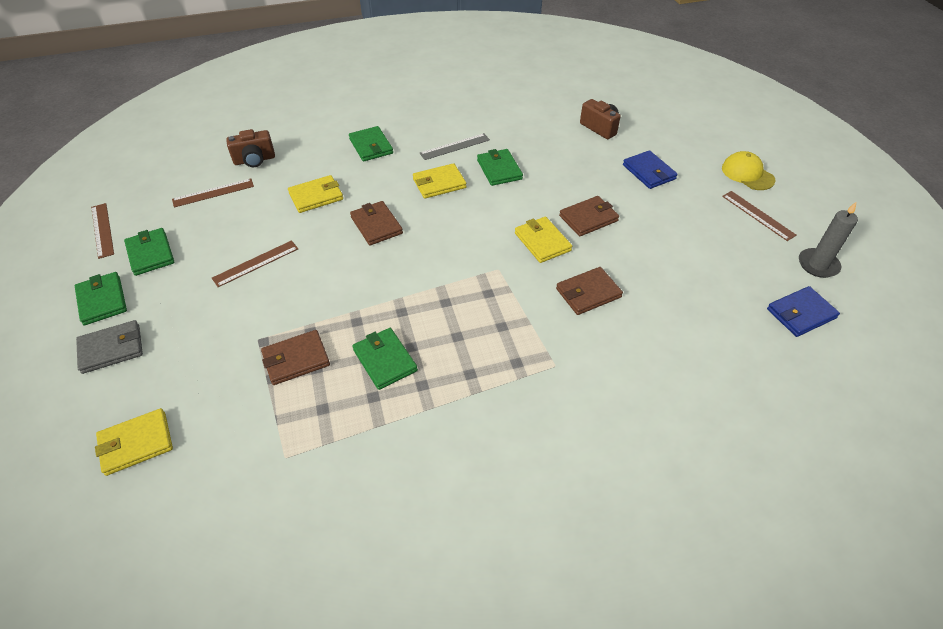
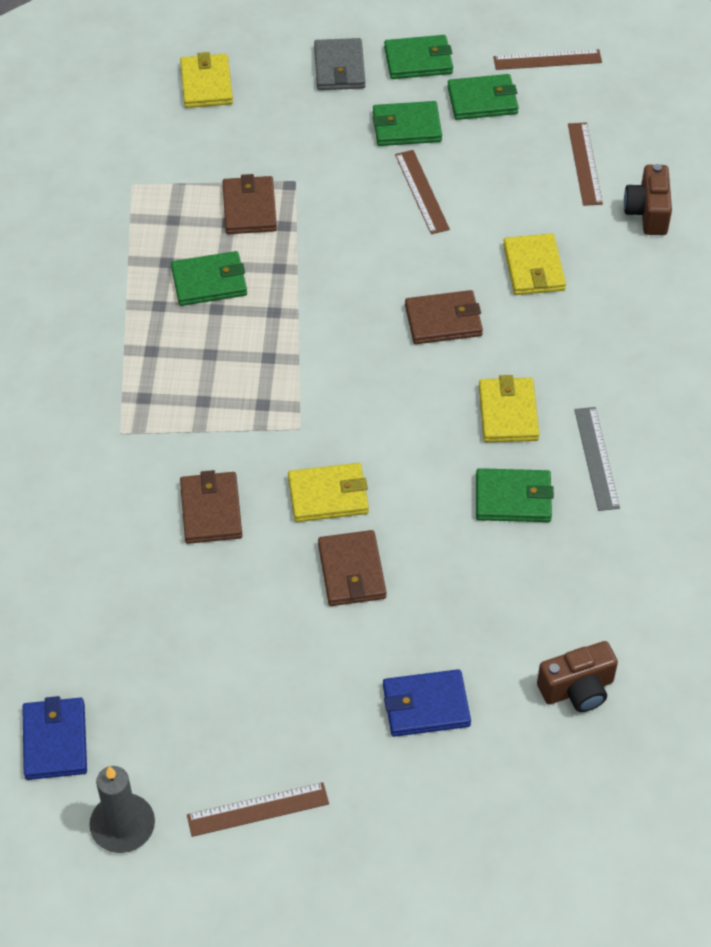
camera: 110 degrees right, 5 degrees up
(371, 146) = (635, 352): green wallet -> green wallet (406, 127)
(747, 174) = (361, 858): yellow cap -> none

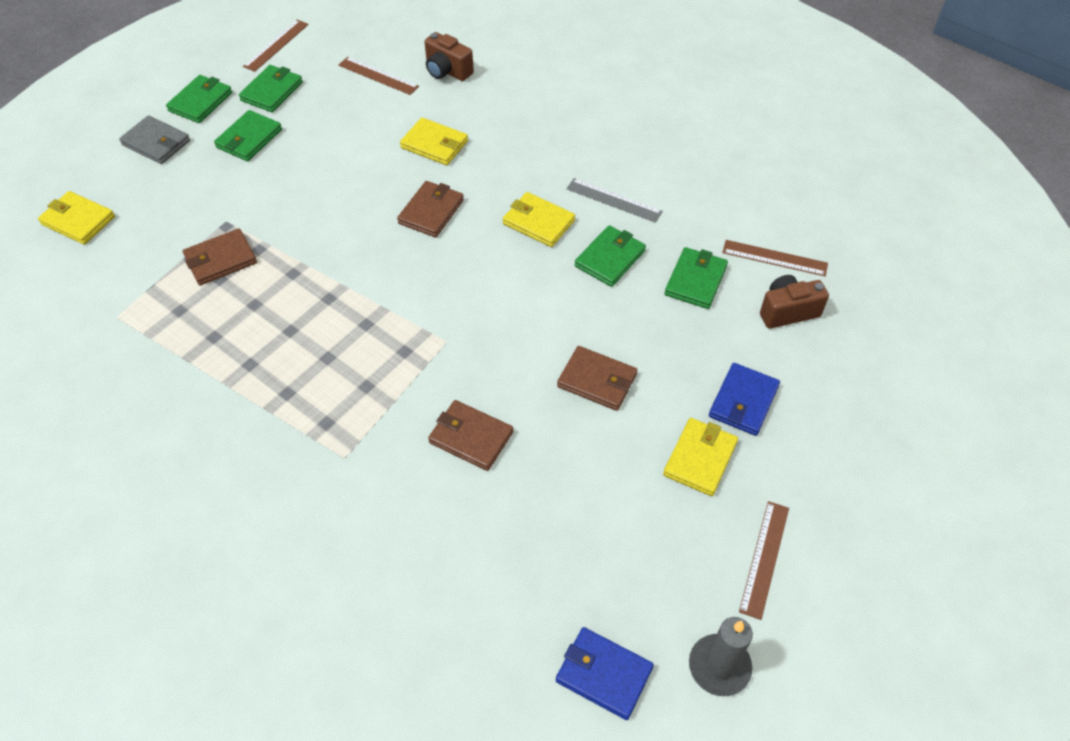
camera: 55 degrees left, 0 degrees up
(209, 282) = (261, 320): green wallet -> green wallet (695, 280)
(249, 208) = (220, 260): brown wallet -> brown wallet turned 60 degrees counterclockwise
(328, 495) = (520, 357): yellow wallet -> yellow wallet (700, 458)
(421, 192) = (312, 162): brown ruler -> brown ruler (774, 258)
(577, 689) = (787, 311): brown camera -> brown camera turned 120 degrees counterclockwise

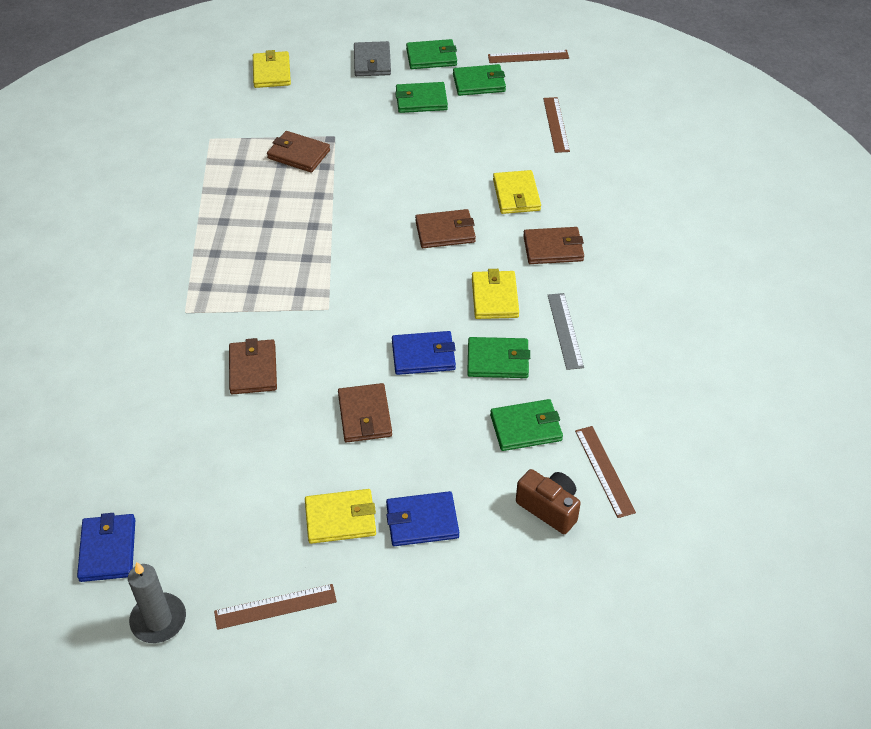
camera: 55 degrees right, 5 degrees down
(447, 71) = (604, 157): brown camera -> none
(518, 157) = (553, 248): none -> brown wallet
(563, 303) = (423, 355): none -> blue wallet

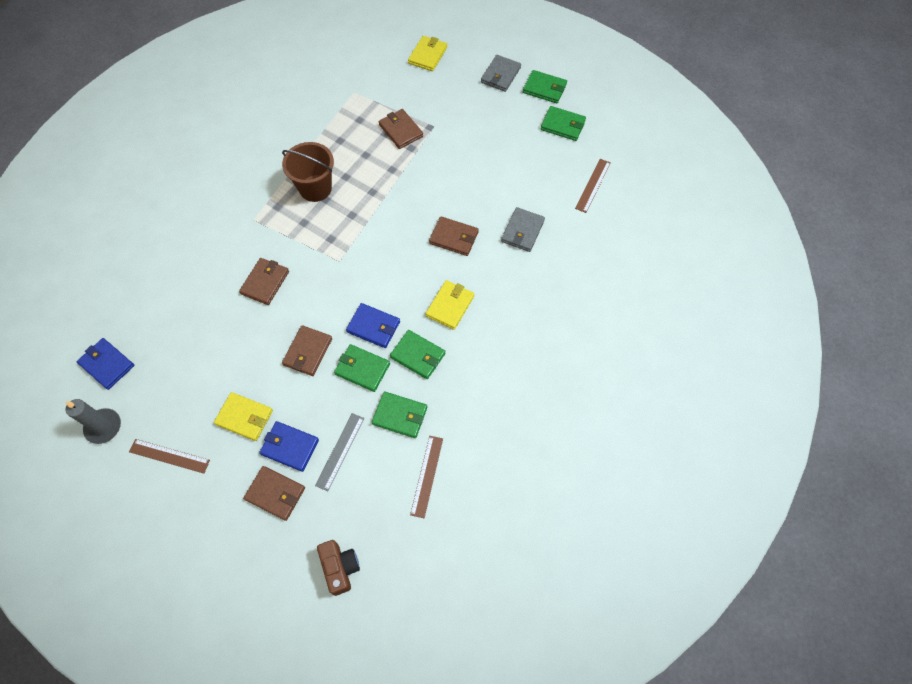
camera: 30 degrees right, 15 degrees up
(108, 550) = (107, 364): blue wallet -> blue wallet turned 75 degrees counterclockwise
(239, 249) = (315, 188): none -> brown bucket
(421, 100) = (512, 122): green wallet -> green wallet (362, 369)
(516, 195) = (522, 231): yellow wallet -> grey wallet
(528, 56) = (614, 118): brown ruler -> none
(549, 508) = (372, 483): brown camera -> brown camera (340, 568)
(553, 248) = (517, 287): brown wallet -> brown wallet (275, 494)
(565, 330) = (478, 356): grey ruler -> grey ruler (340, 451)

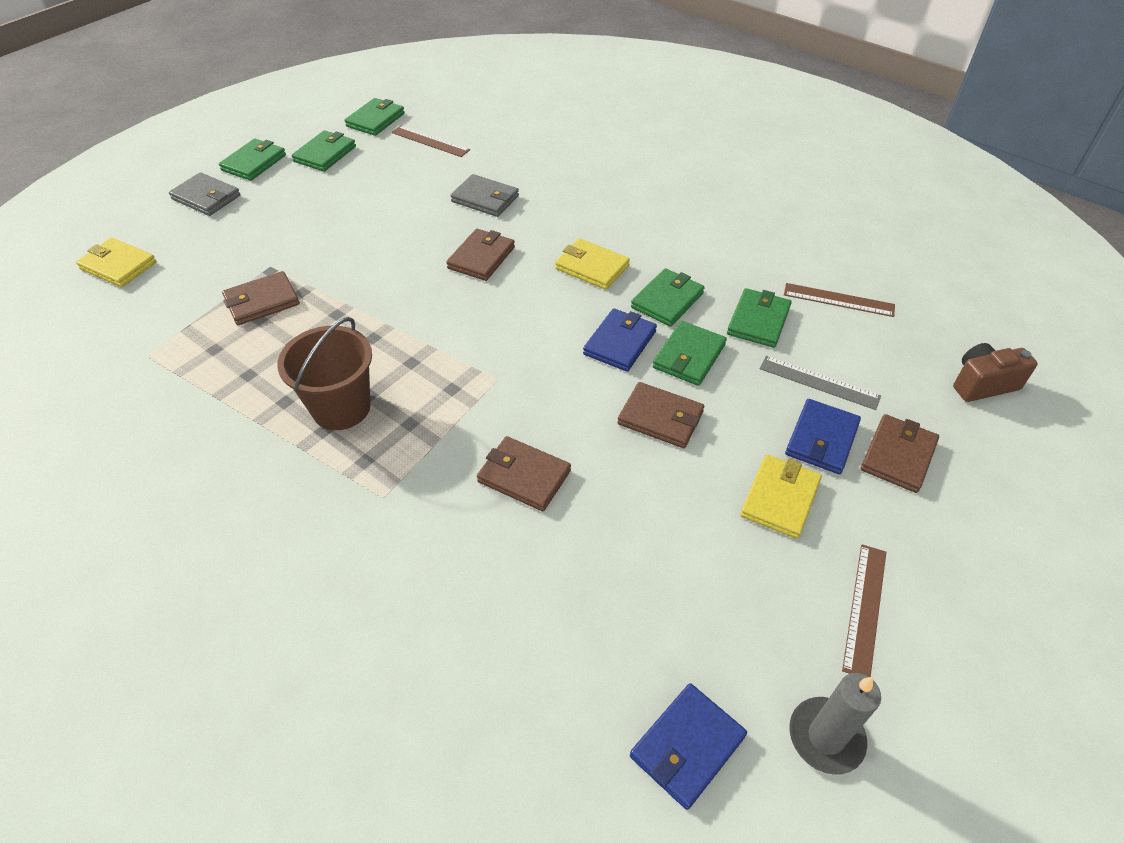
camera: 85 degrees left, 15 degrees down
(615, 145) = (375, 120): none -> green wallet

